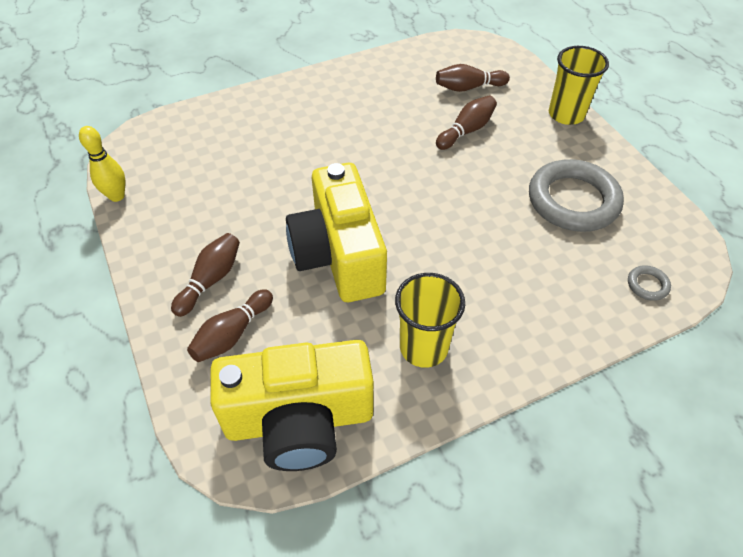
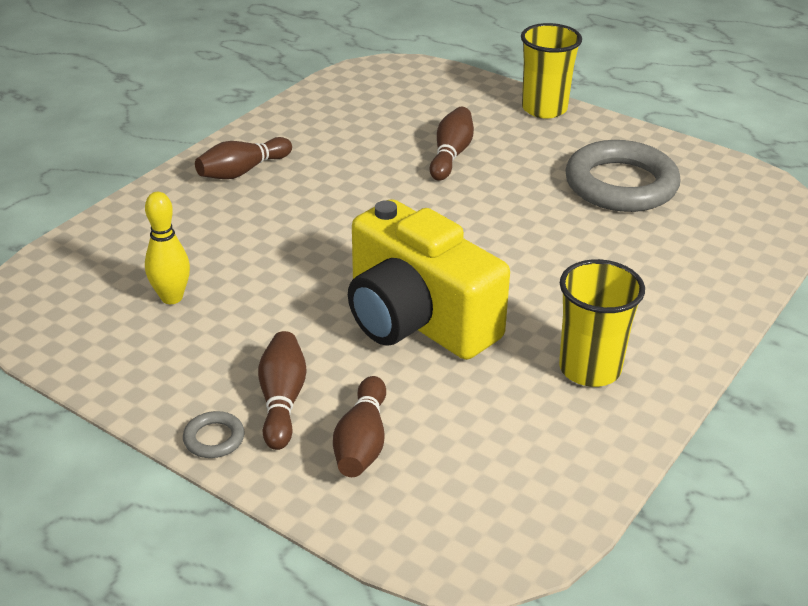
camera: 30 degrees left, 15 degrees down
(117, 196) = (62, 360): yellow bowling pin -> yellow bowling pin (172, 297)
(299, 420) = (519, 489): yellow camera -> none
(468, 87) = (415, 113): brown bowling pin -> brown bowling pin (242, 171)
(647, 285) = (754, 233): grey ring -> grey ring (214, 438)

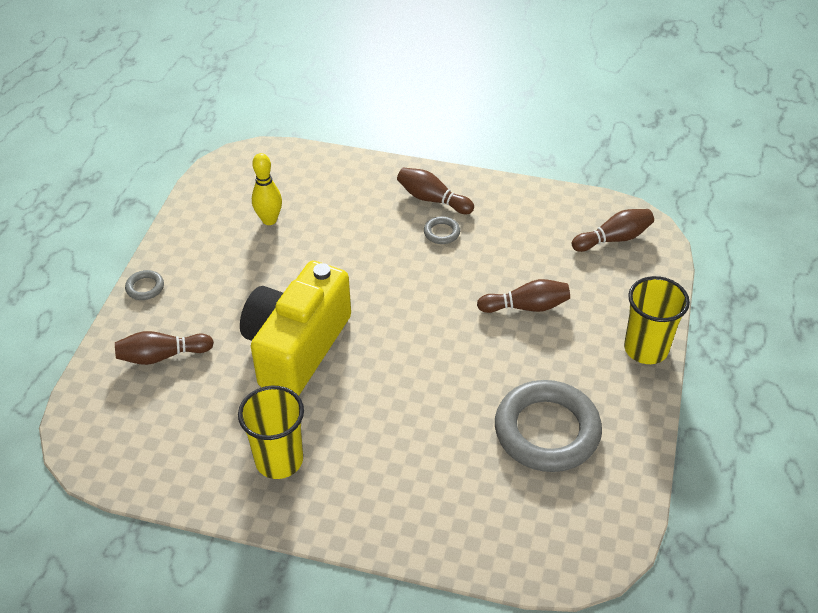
camera: 70 degrees right, 10 degrees up
(282, 400) = (188, 306): brown bowling pin -> brown bowling pin (613, 239)
(302, 178) = (441, 232): none -> grey ring

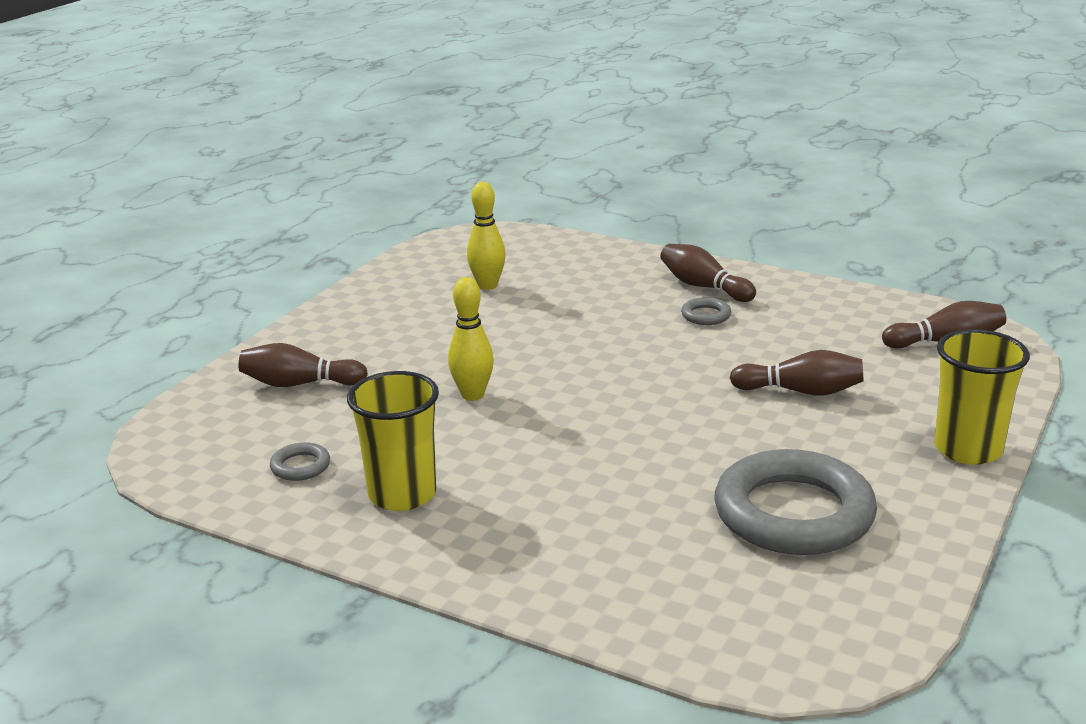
camera: 15 degrees right, 20 degrees down
(145, 287) = (309, 325): grey ring -> grey ring (300, 466)
(296, 347) = (473, 395): yellow camera -> yellow bowling pin

